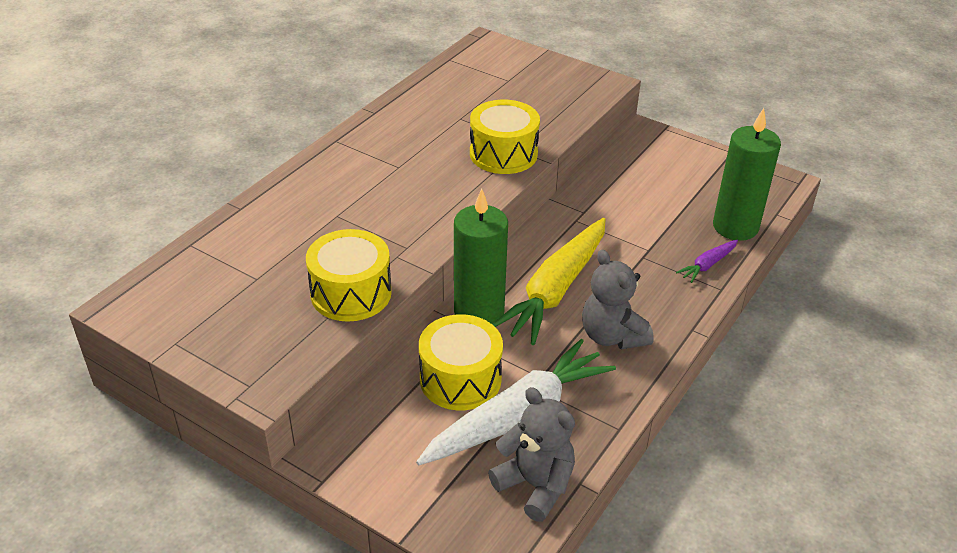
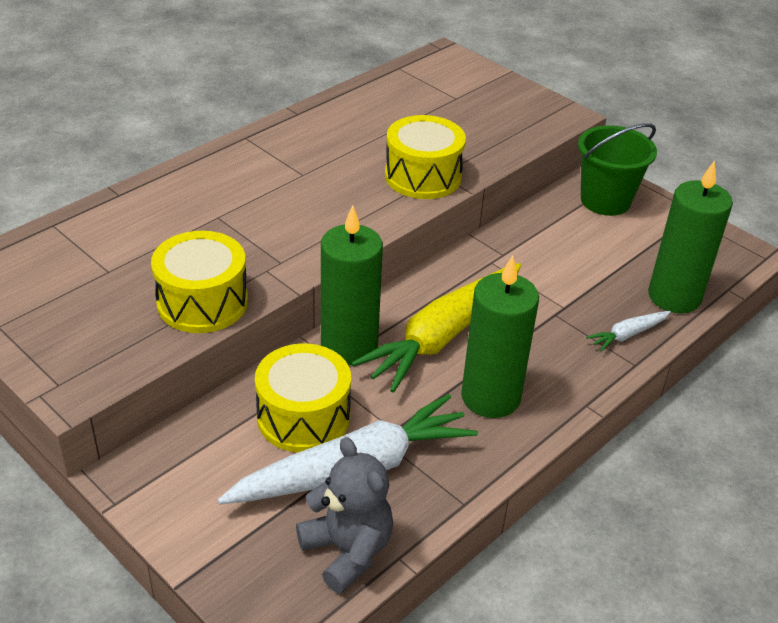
camera: 10 degrees right, 0 degrees up
(612, 336) = (490, 397): grey teddy bear -> green candle
(654, 153) = (605, 200): none -> green bucket
(707, 265) = (628, 334): purple carrot -> white carrot

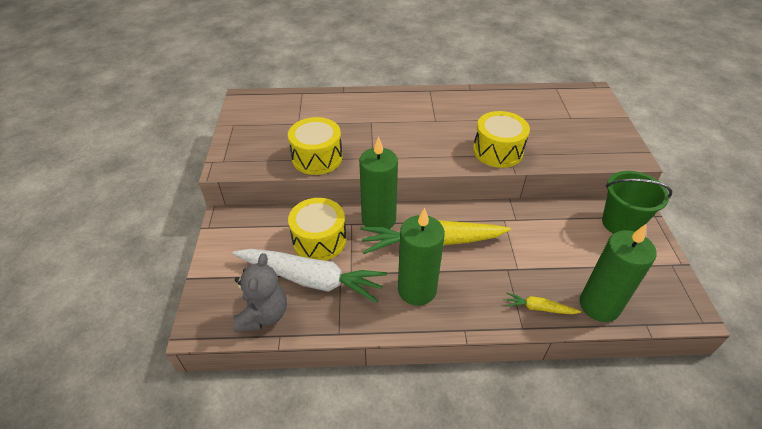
camera: 45 degrees right, 5 degrees up
(628, 334) = (539, 308): white carrot -> yellow carrot

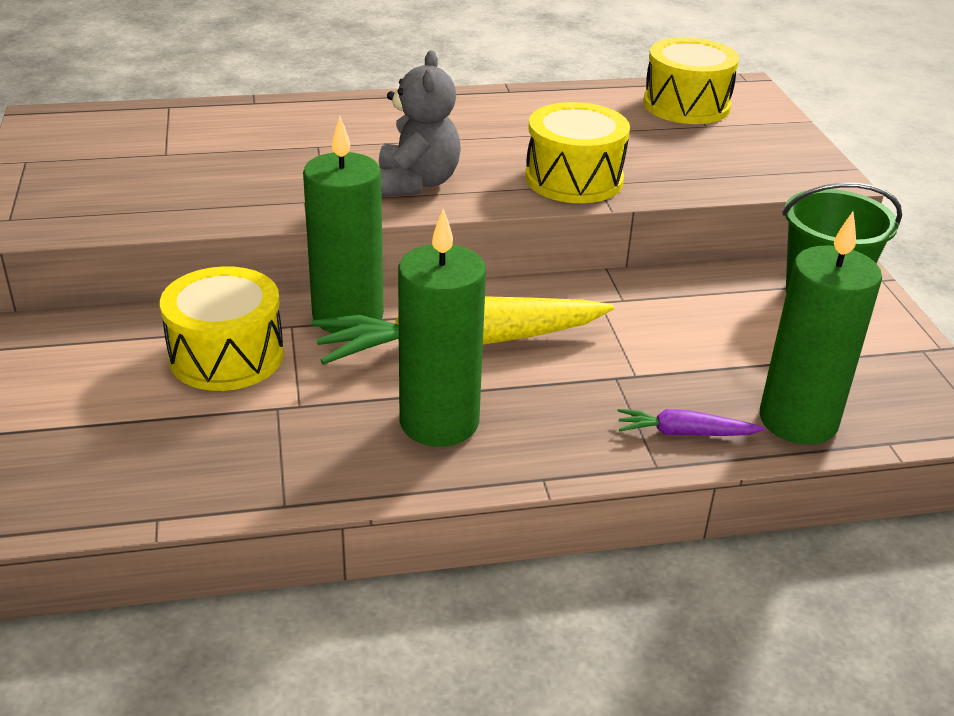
camera: 10 degrees left, 10 degrees down
(263, 315) = (117, 487): grey teddy bear -> grey teddy bear (416, 183)
(311, 279) = (215, 421): white carrot -> none
(317, 158) = (211, 204): yellow drum -> yellow drum (686, 105)
(539, 308) = (685, 433): yellow carrot -> purple carrot

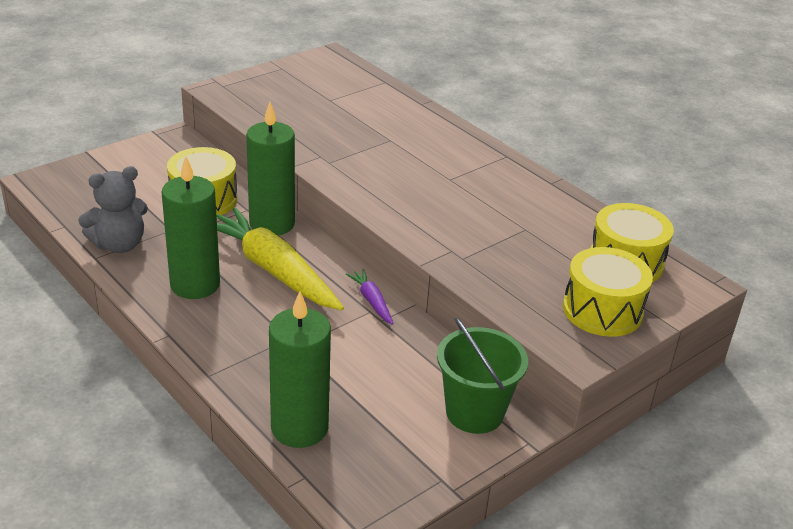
camera: 60 degrees right, 0 degrees up
(416, 183) = (380, 185): grey teddy bear -> grey teddy bear (119, 244)
(574, 179) = (448, 240): yellow drum -> yellow drum (602, 310)
(685, 433) = (249, 380): purple carrot -> purple carrot (372, 301)

